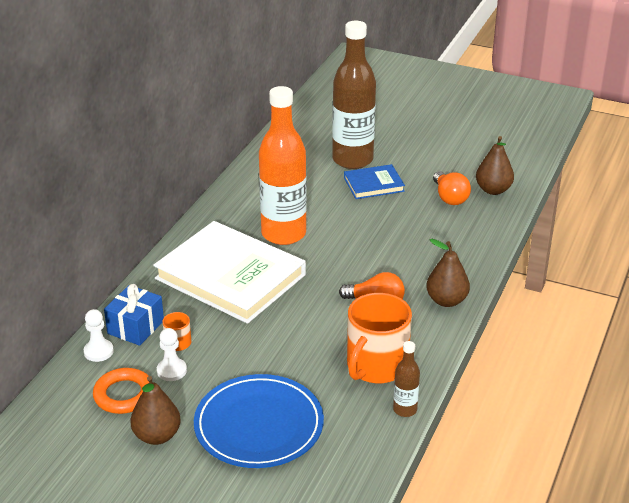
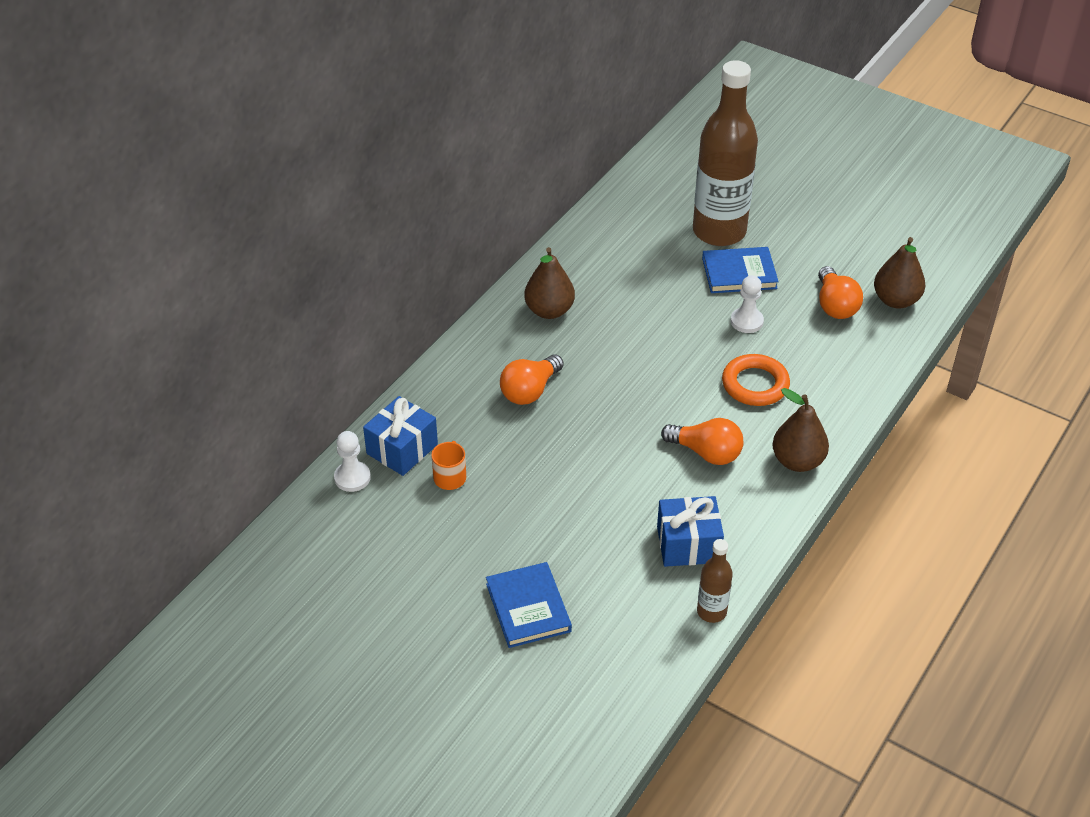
camera: 10 degrees right, 10 degrees up
(124, 395) = (373, 542): orange ring -> orange ring (755, 384)
(157, 436) = (404, 605): brown pear -> brown pear (549, 310)
(171, 370) = (436, 517): white pawn -> white pawn (746, 321)
(230, 277) = (530, 391): white book -> orange light bulb
(259, 425) = (528, 608): blue plate -> blue book
(283, 234) = (608, 335): orange bottle -> none
(376, 366) = (688, 544): orange mug -> blue gift

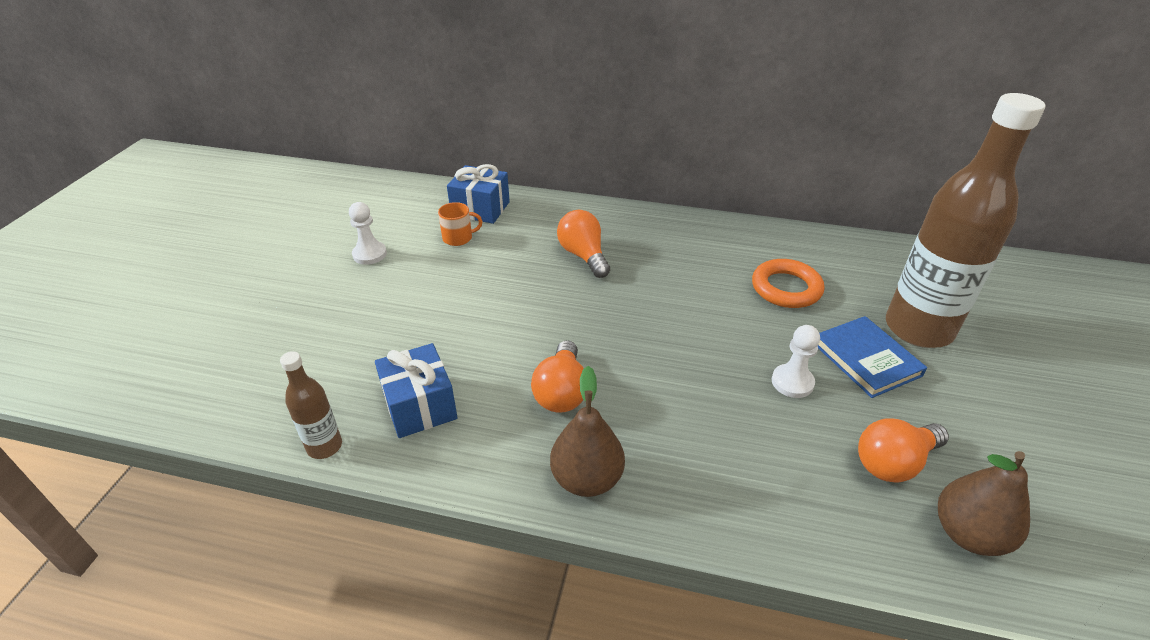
camera: 70 degrees right, 5 degrees down
(352, 478) = (440, 195): white pawn -> white pawn (369, 254)
(528, 608) = (315, 313): blue book -> none
(530, 391) = (583, 256): orange light bulb -> orange light bulb turned 45 degrees clockwise
(549, 310) = (694, 243): brown pear -> none
(755, 384) = (693, 411): orange ring -> orange ring (786, 288)

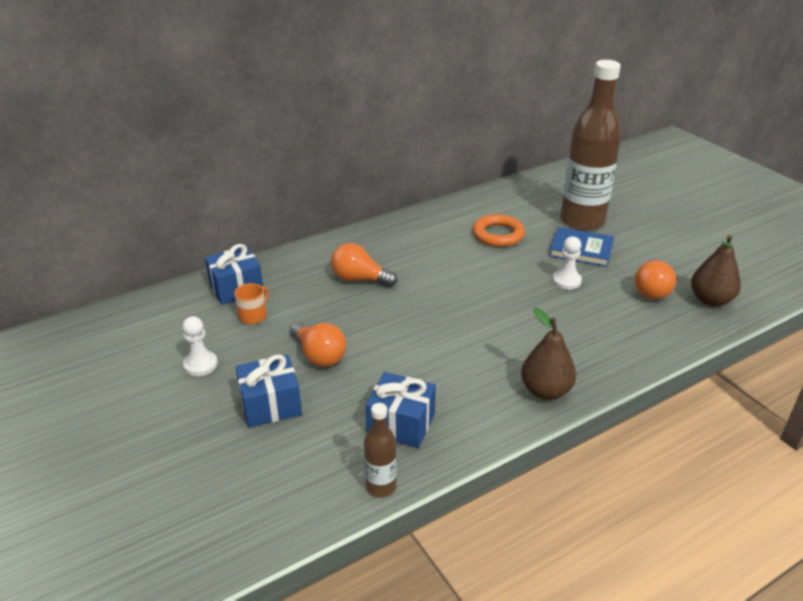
camera: 45 degrees left, 5 degrees down
(362, 317) = (270, 405): none -> blue gift
(561, 392) = (467, 360): orange light bulb -> orange light bulb (319, 355)

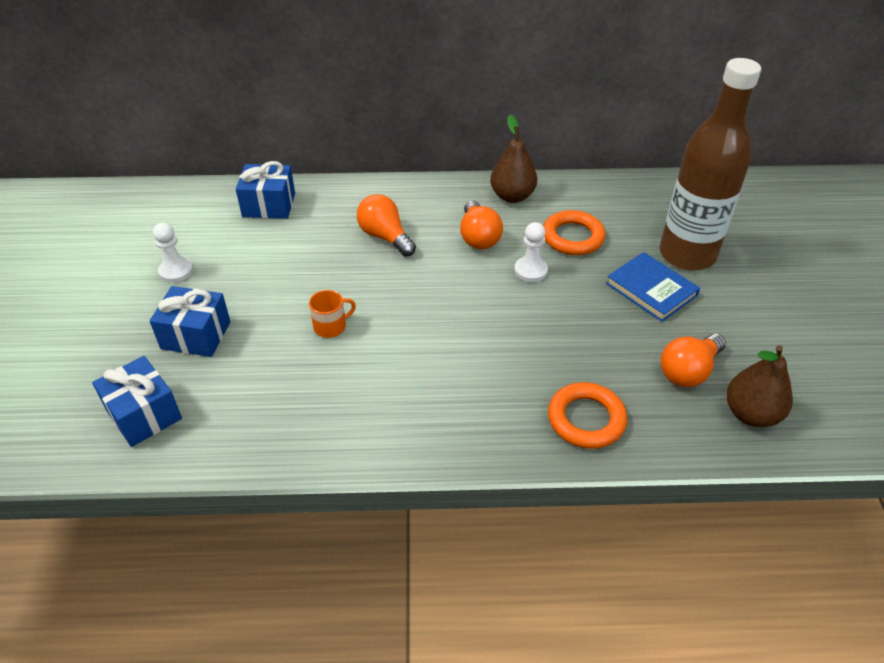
camera: 30 degrees right, 10 degrees up
(253, 316) = (258, 239): orange mug -> orange mug (331, 326)
(319, 355) = (278, 303): orange light bulb -> orange light bulb (478, 237)
(381, 486) = (213, 459): brown bottle -> none
(401, 424) = (285, 406): blue gift -> blue gift (144, 414)
(545, 391) = (452, 437): brown pear -> brown pear (512, 196)
(566, 281) = (597, 321): white pawn -> white pawn (530, 270)
(620, 343) = (586, 419): none -> orange ring

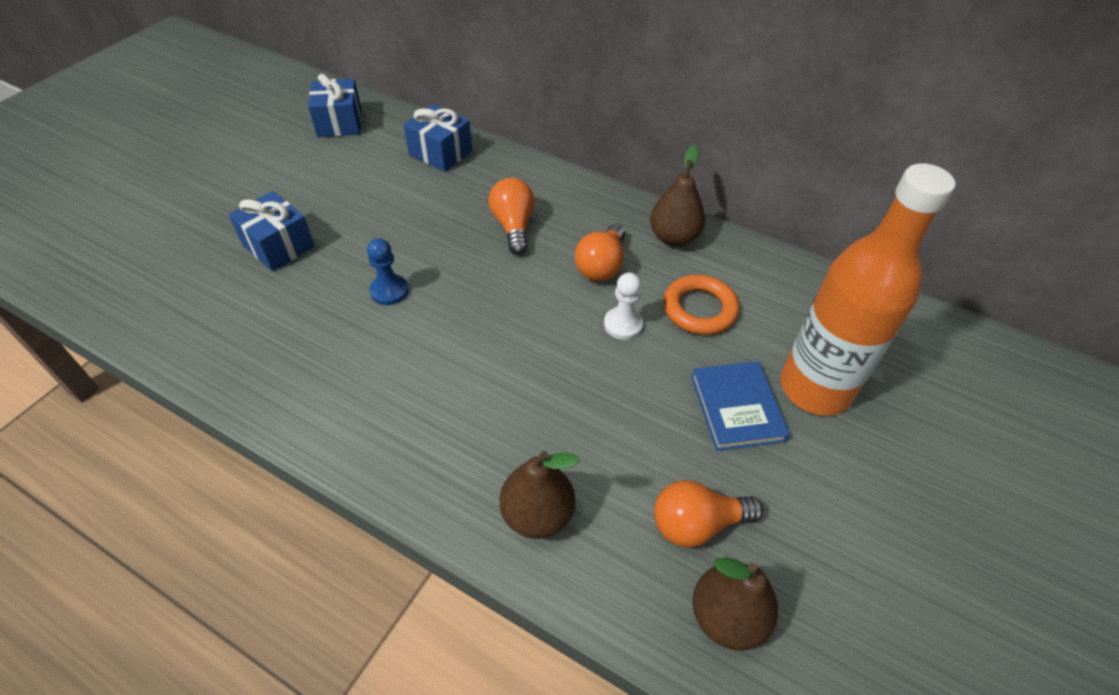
camera: 30 degrees right, 5 degrees up
(144, 414) = (180, 296): blue gift -> blue gift (339, 123)
(176, 271) = (315, 181): white pawn -> none
(331, 326) = (389, 291): orange mug -> blue pawn
(586, 419) = (537, 514): orange ring -> brown pear
(687, 255) = (815, 388): brown bottle -> orange bottle

